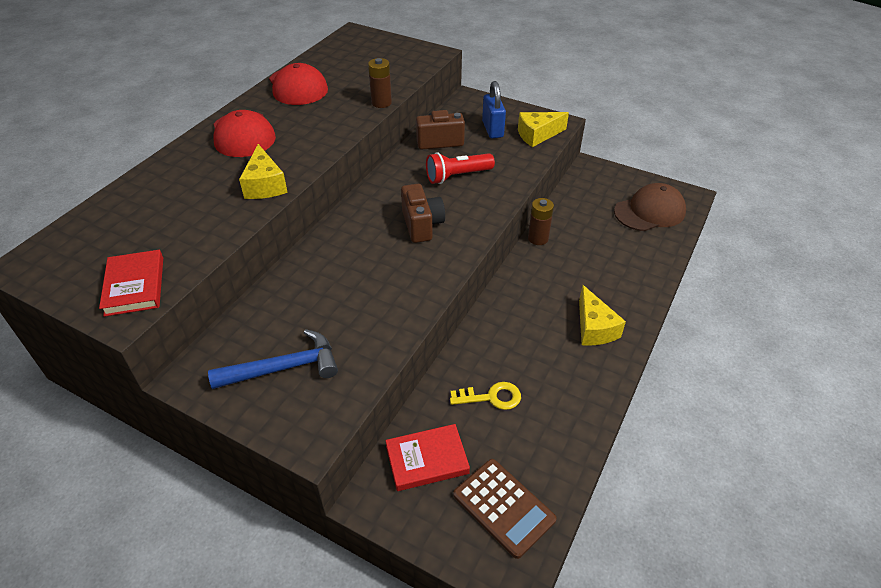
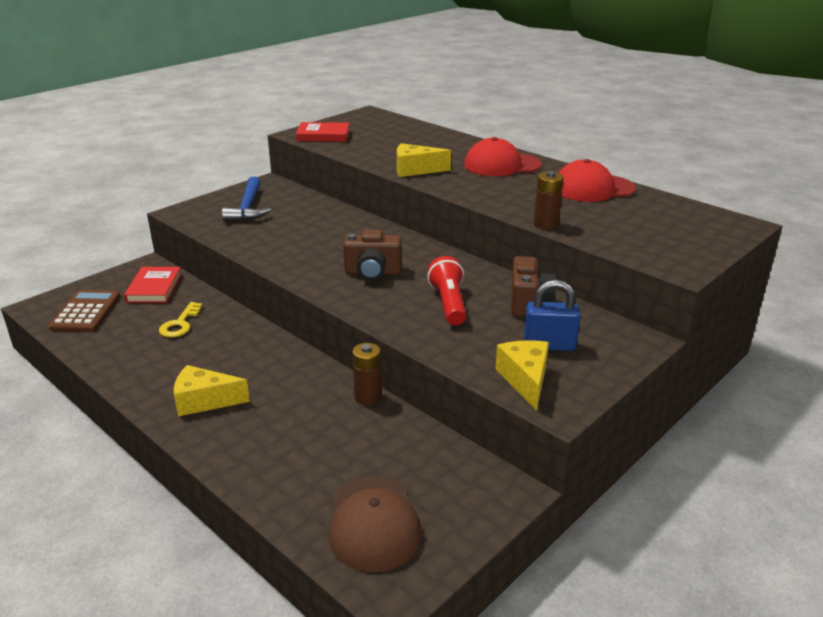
camera: 105 degrees right, 15 degrees down
(504, 507) = (85, 312): brown calculator -> brown calculator turned 120 degrees clockwise

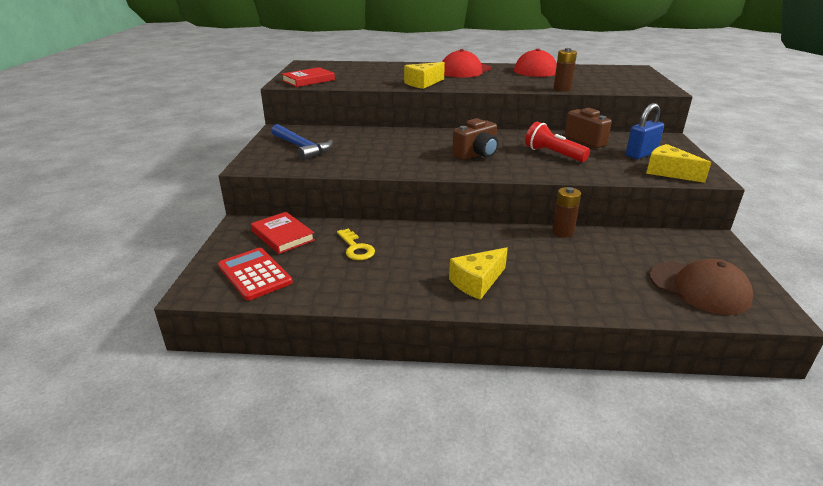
camera: 40 degrees left, 0 degrees up
(85, 312) = (254, 274): brown calculator -> red calculator

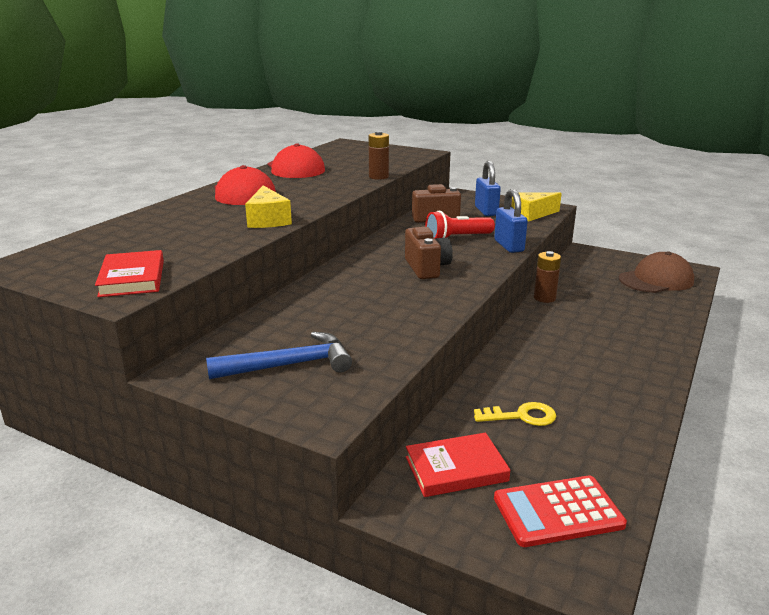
camera: 65 degrees left, 5 degrees down
(477, 282) = (623, 362): yellow cheese -> none
(566, 173) = (509, 246): none -> blue padlock

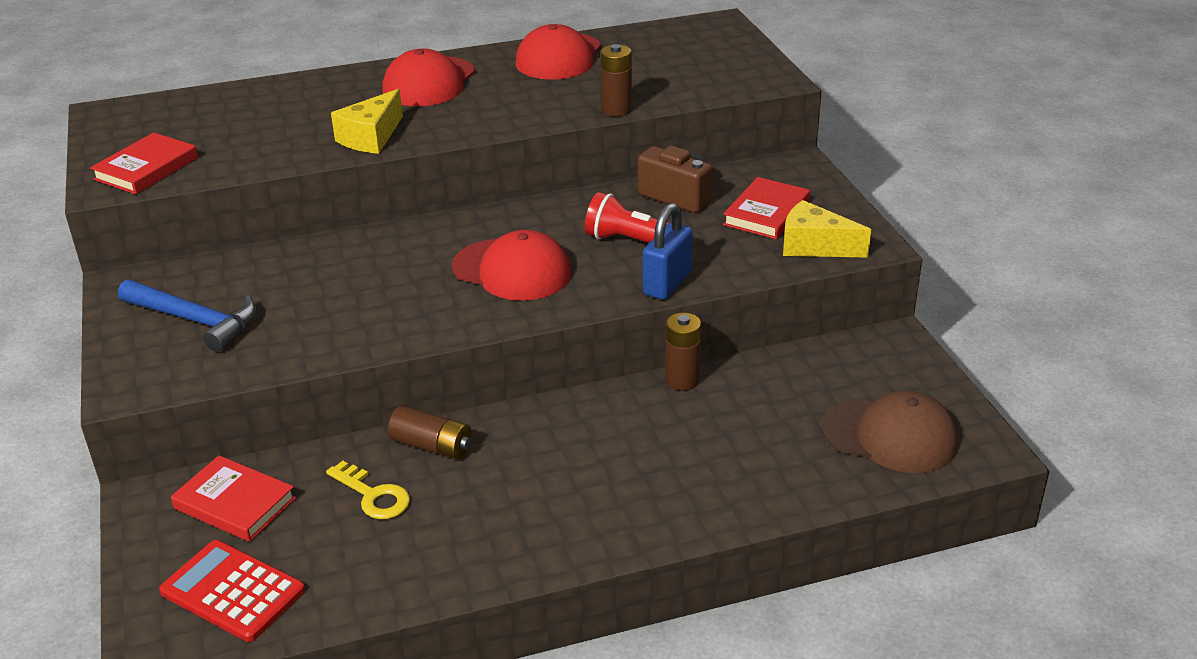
camera: 45 degrees right, 10 degrees up
(426, 268) = (512, 270): brown camera -> red cap
(486, 211) = (766, 213): blue padlock -> red book
(499, 379) = (432, 446): none -> brown battery

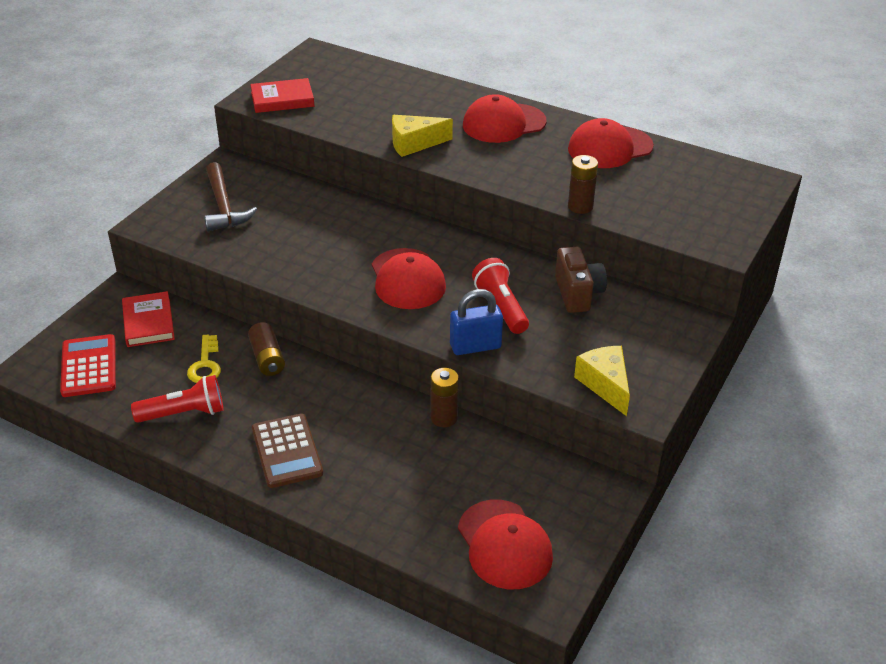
camera: 45 degrees right, 5 degrees up
(195, 320) = (223, 206): blue hammer -> brown hammer
(427, 552) = (184, 413): none -> red flashlight
(591, 506) = (287, 451): none -> brown calculator
(766, 213) = (614, 342): red book -> none
(890, 435) = (504, 544): brown cap -> red cap

